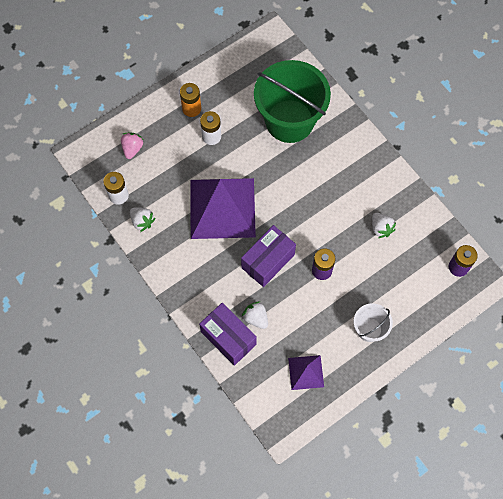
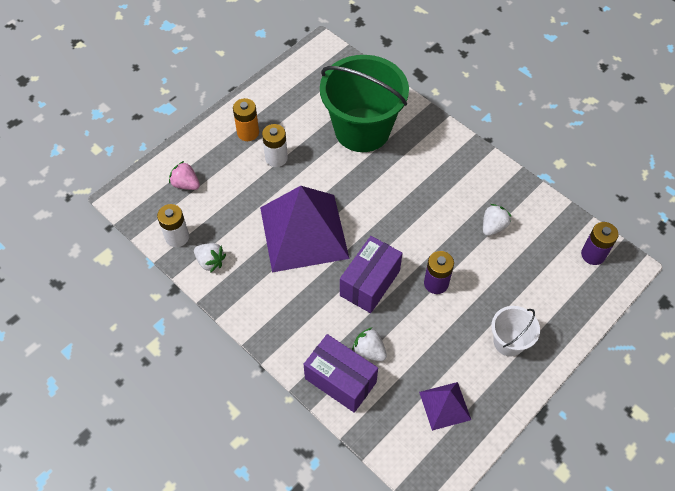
camera: 10 degrees left, 10 degrees down
(132, 149) = (186, 184): pink strawberry -> pink strawberry turned 60 degrees counterclockwise
(381, 228) = (493, 226): white strawberry -> white strawberry turned 105 degrees counterclockwise

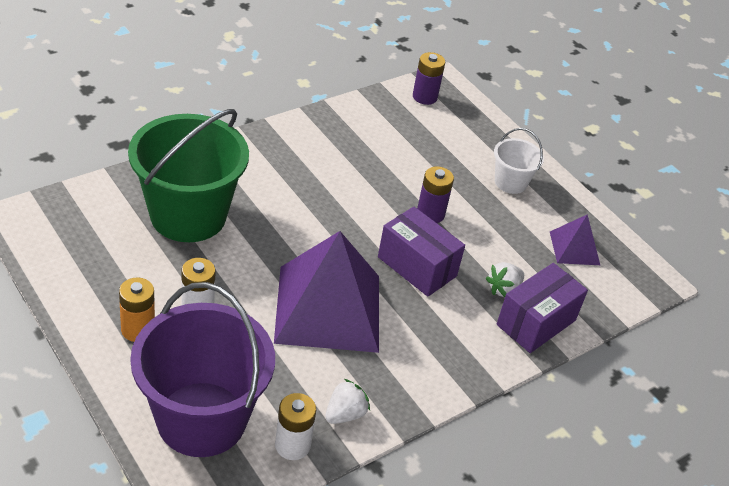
camera: 85 degrees left, 15 degrees down
(186, 184) = (201, 419): pink strawberry -> purple bucket
(493, 226) = (370, 151): white strawberry -> none

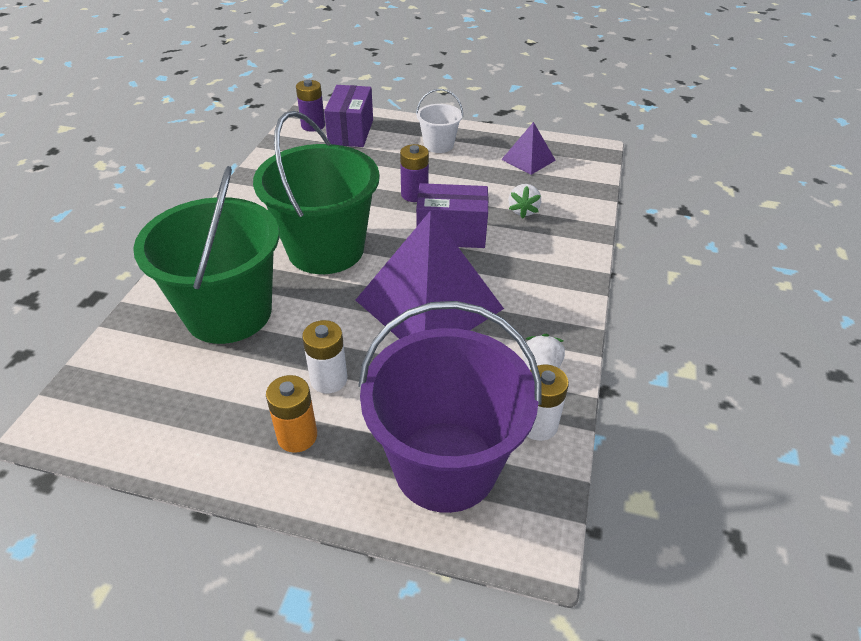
camera: 35 degrees left, 0 degrees up
(306, 213) = (326, 249): none -> green bucket
(536, 322) = (569, 217): purple box -> purple box (351, 132)

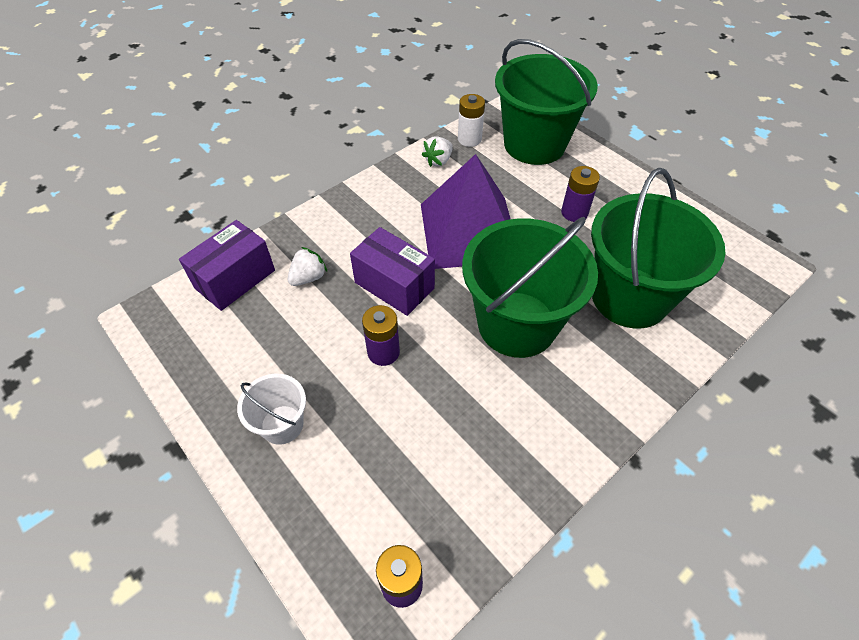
camera: 145 degrees left, 10 degrees up
(297, 436) = (609, 190): orange battery -> none
(329, 379) = (574, 213): white battery -> purple battery
(351, 132) = (361, 528): purple box -> purple box (235, 279)
(445, 465) = (534, 144): purple bucket -> green bucket
(528, 159) = (222, 340): purple pyramid -> none

